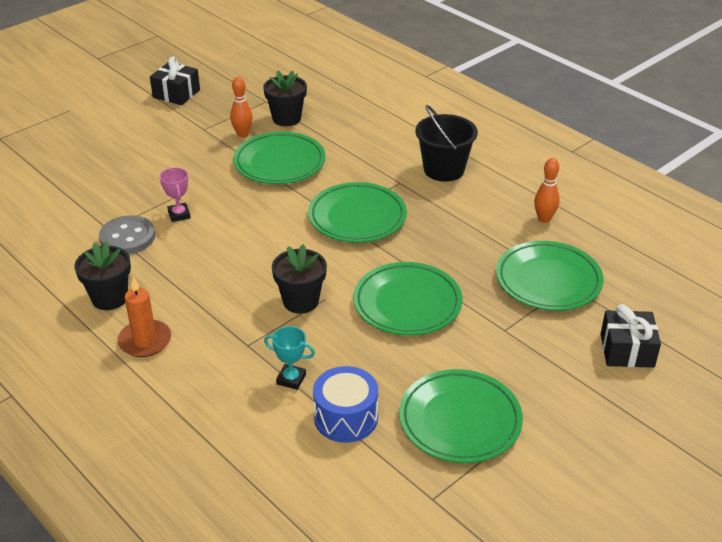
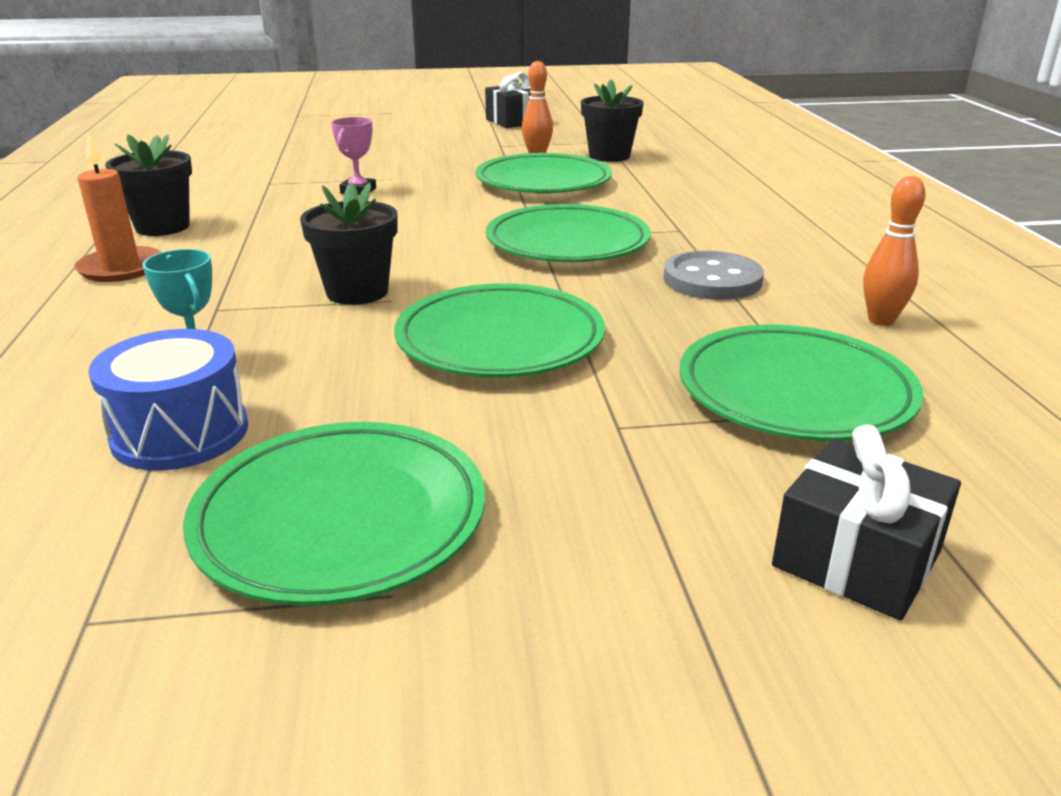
camera: 35 degrees right, 10 degrees down
(127, 237) = (274, 192): grey button -> grey button (712, 280)
(444, 169) = (766, 234): black bucket -> none

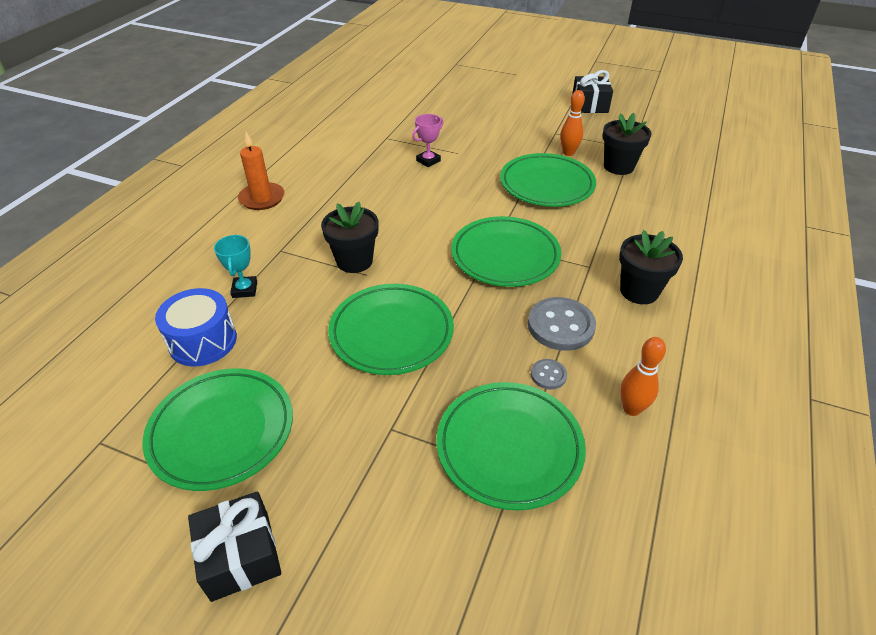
camera: 30 degrees right, 15 degrees up
(162, 227) = (304, 166): black flower pot -> black flower pot (639, 291)
(754, 321) = (548, 375): none -> grey button
(856, 559) = (415, 581): black gift -> black gift (240, 556)

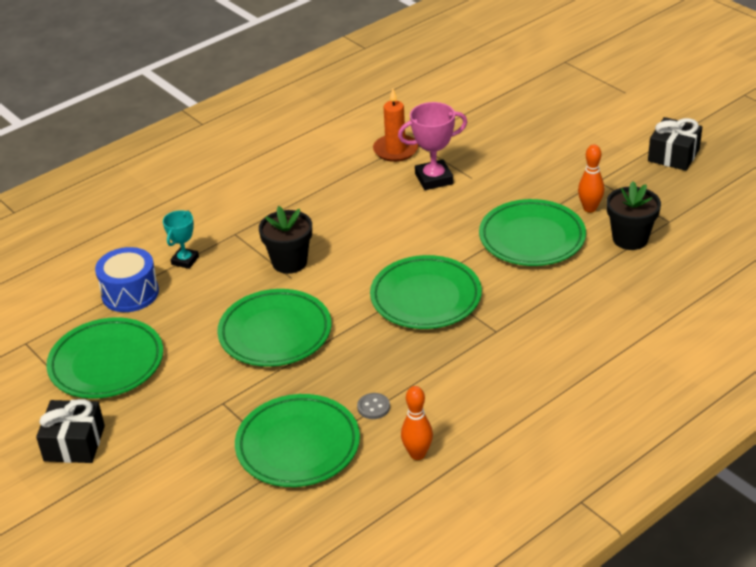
camera: 30 degrees right, 5 degrees down
(262, 198) = (251, 178): orange candle -> orange candle (395, 150)
(428, 161) = (434, 179): pink trophy -> pink trophy, size x1.57
(561, 326) = (420, 373): grey button -> none
(639, 291) = (520, 367): black flower pot -> none

